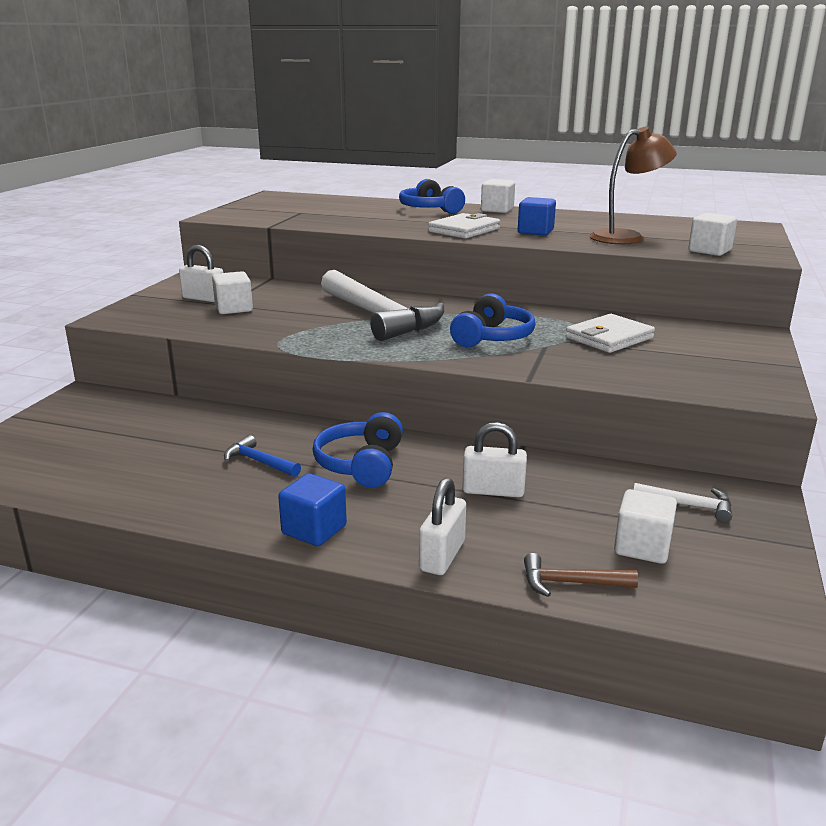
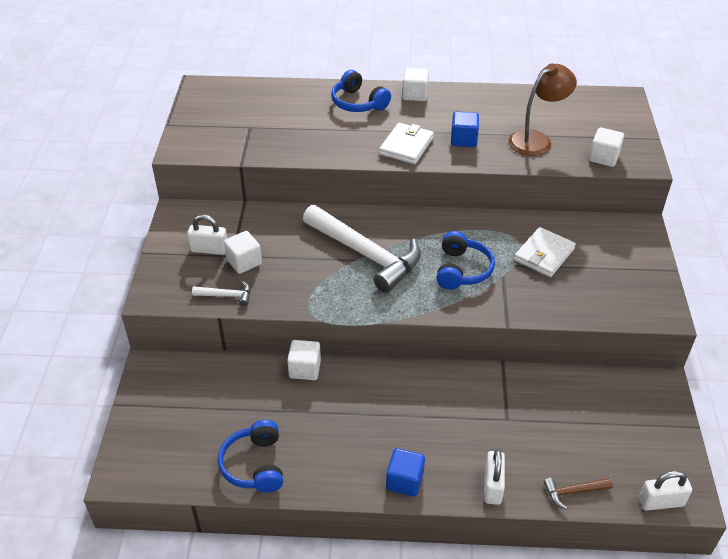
camera: 15 degrees left, 20 degrees up
(259, 462) = (333, 419): blue hammer -> none
(361, 464) = (404, 406): blue headphones -> blue headphones (255, 465)
(493, 491) = (500, 415): white padlock -> white padlock (661, 502)
(642, 547) = (604, 450): white cube -> white cube (305, 369)
(688, 505) = (622, 403): white hammer -> white hammer (226, 295)

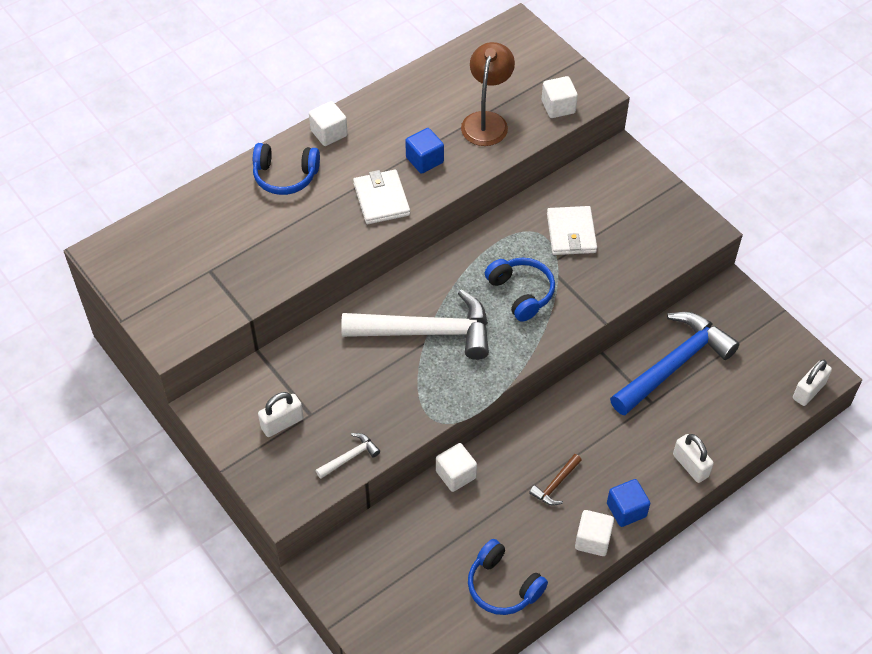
camera: 40 degrees left, 10 degrees up
(244, 262) = (328, 413): white cube -> white cube (593, 540)
(554, 405) = (673, 365): none -> blue hammer
(573, 492) = (747, 427): brown hammer -> brown hammer (556, 484)

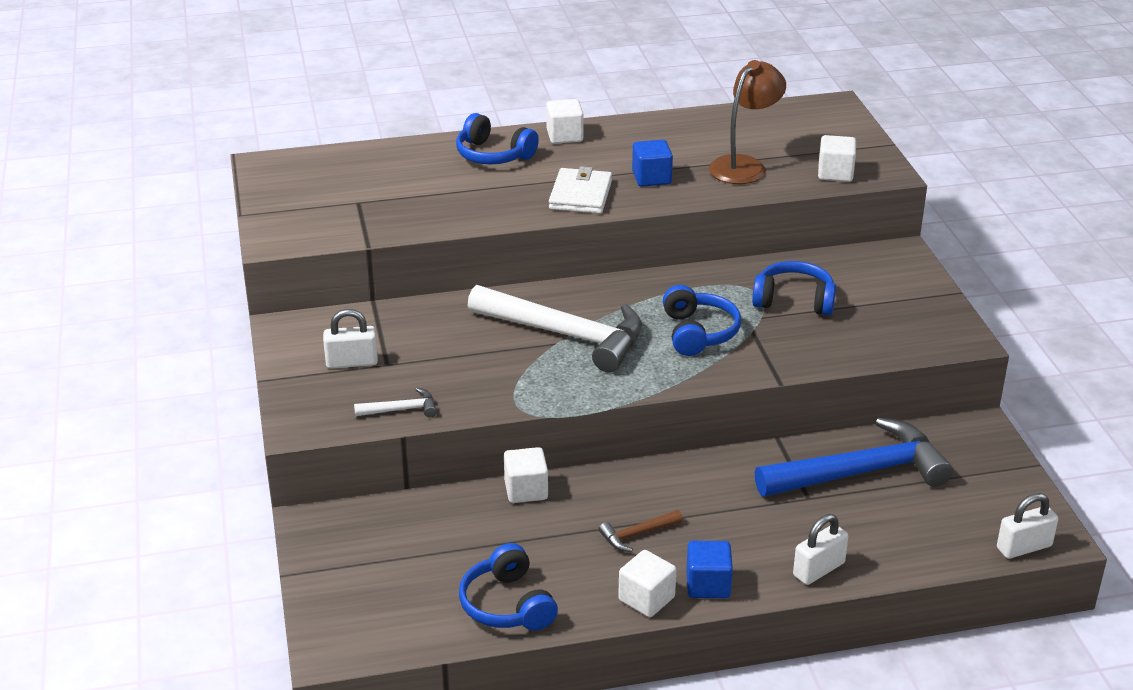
camera: 25 degrees right, 20 degrees down
(571, 233) = (794, 300): white wallet -> blue headphones
(690, 465) = (818, 569): white padlock -> white padlock turned 60 degrees clockwise

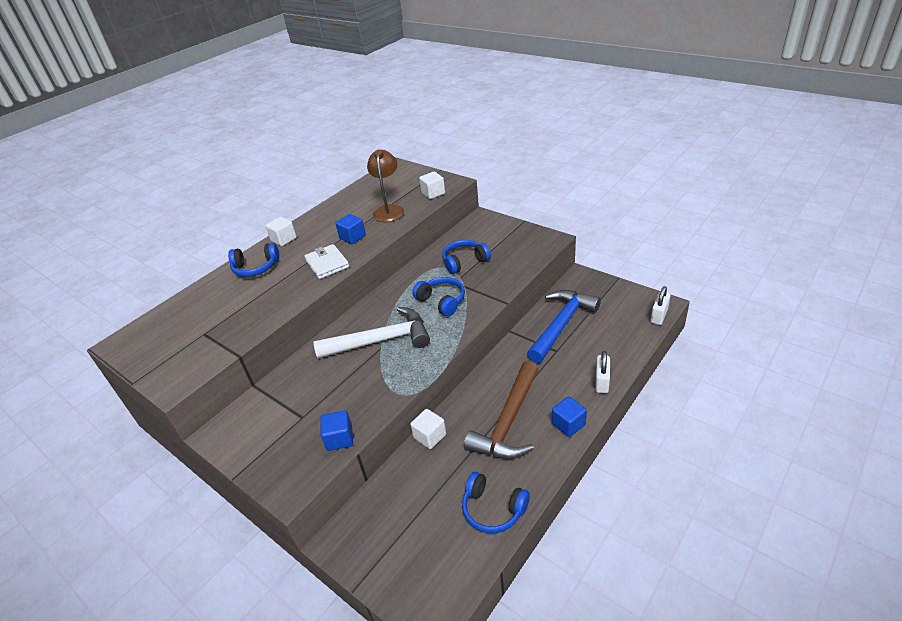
camera: 35 degrees left, 5 degrees up
(352, 362) = (279, 429): white padlock -> none
(401, 410) = (339, 439): white hammer -> blue cube
(637, 535) = (508, 422): brown hammer -> brown hammer, size x2.38
(646, 599) = (552, 453): white cube -> none

